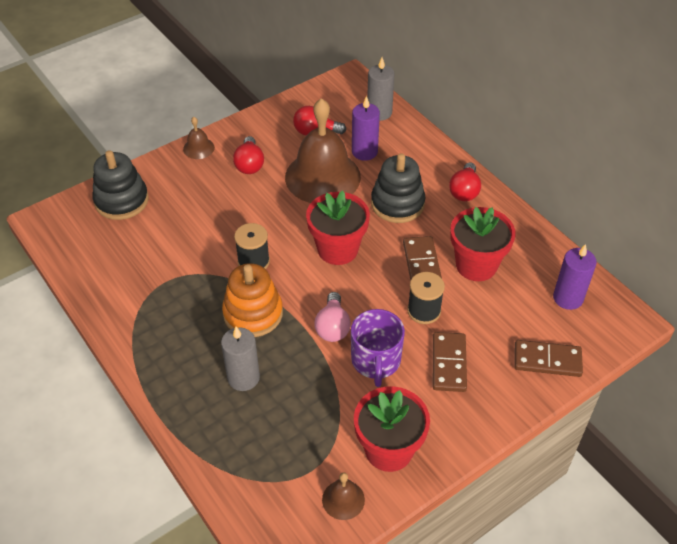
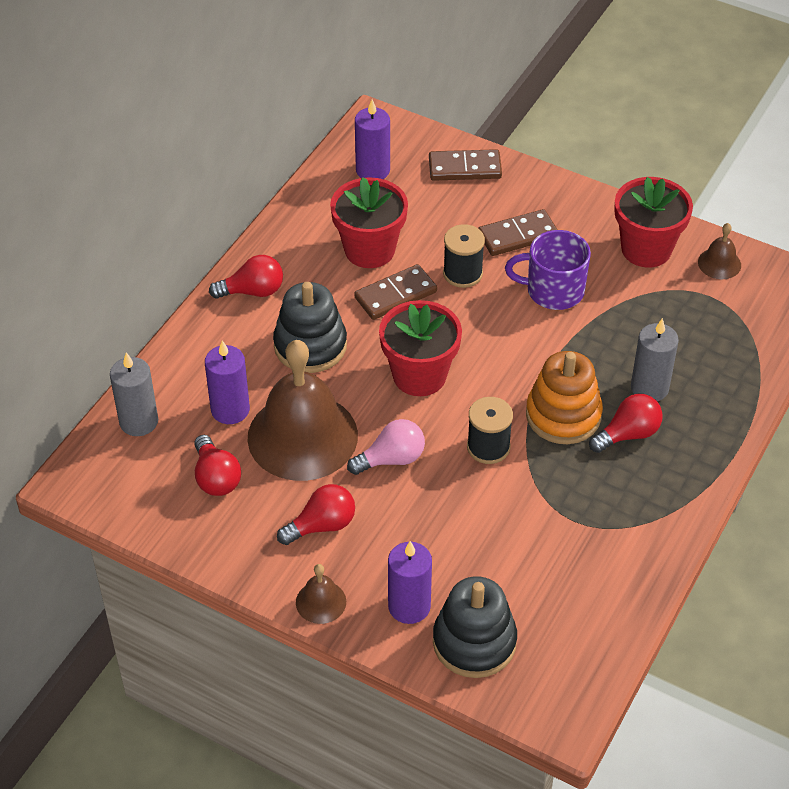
camera: 115 degrees left, 0 degrees up
(167, 182) = (409, 606): none -> purple candle
(211, 343) = (628, 434): none -> red light bulb
(332, 327) = (534, 339): pink light bulb -> pink light bulb (391, 459)
(376, 361) = (553, 290): purple mug -> purple mug turned 150 degrees counterclockwise
(547, 360) = (465, 168): brown domino -> brown domino turned 75 degrees counterclockwise

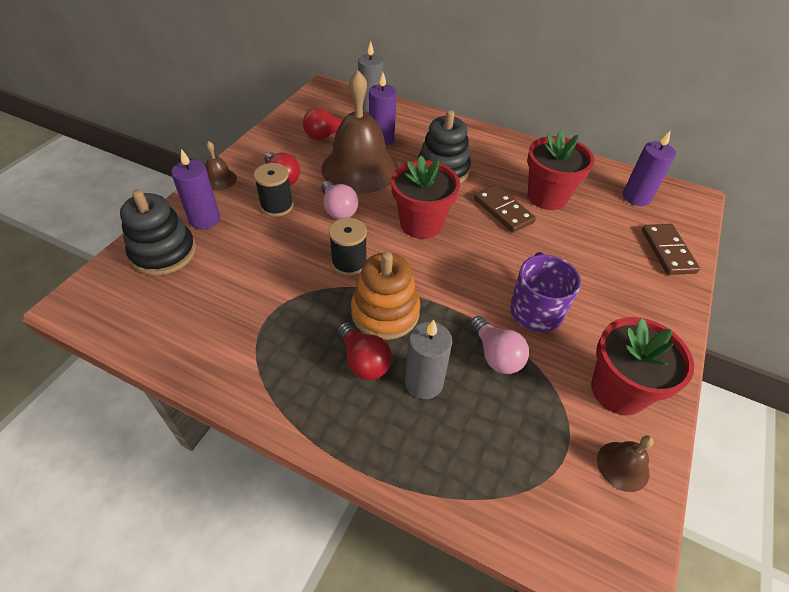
camera: 85 degrees right, 0 degrees up
(253, 291) = (488, 144): red light bulb -> none
(462, 273) = (538, 249): black spool -> black spool (277, 206)
(518, 236) = (597, 286): brown domino -> none
(613, 330) = (496, 355): none -> pink light bulb

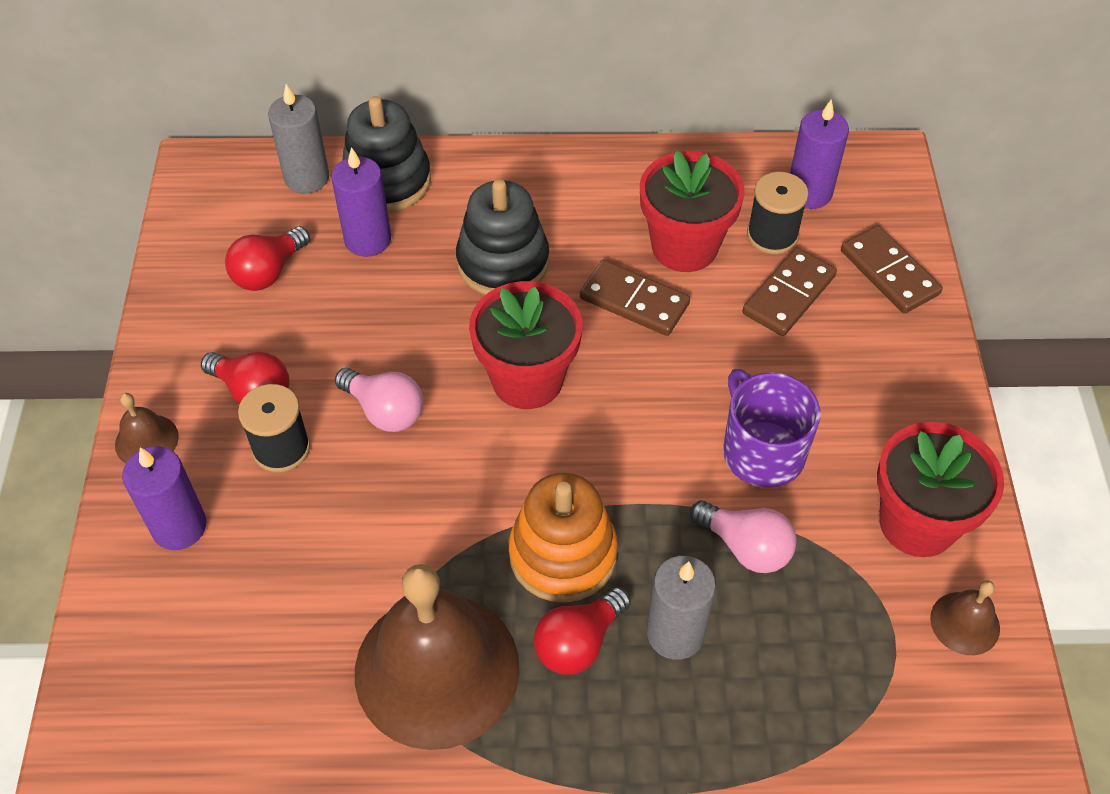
camera: 25 degrees left, 5 degrees up
(163, 252) = (157, 617): black stacking toy -> black stacking toy (387, 181)
(349, 262) = (461, 497): black spool -> black spool (772, 235)
(360, 168) = (369, 316): brown bell -> brown bell (437, 669)
(364, 361) = (578, 642): red light bulb -> red light bulb turned 105 degrees clockwise
(597, 240) = (789, 295): none -> brown domino

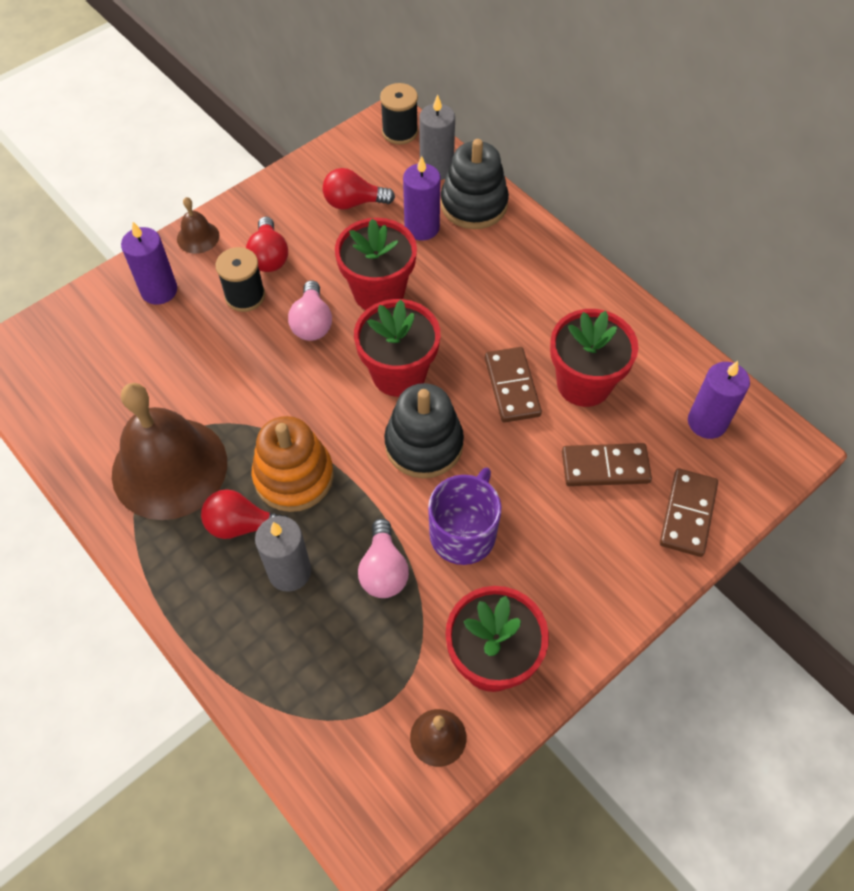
camera: 50 degrees right, 5 degrees up
(408, 328) = (378, 292): none -> red flower pot
(503, 262) = (472, 301): black stacking toy -> black stacking toy (424, 444)
(772, 235) = (646, 425): black spool -> black spool (400, 132)

